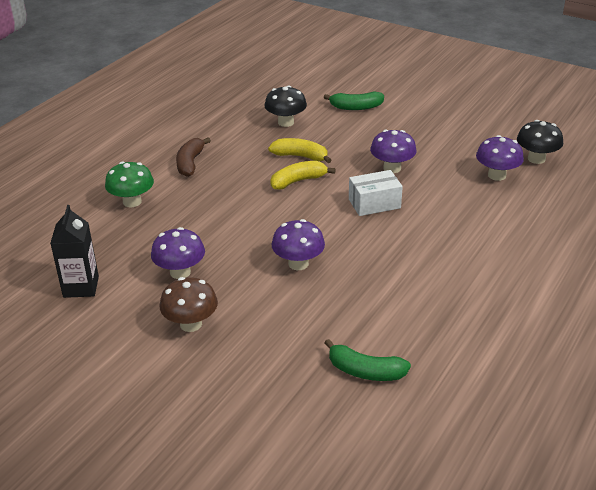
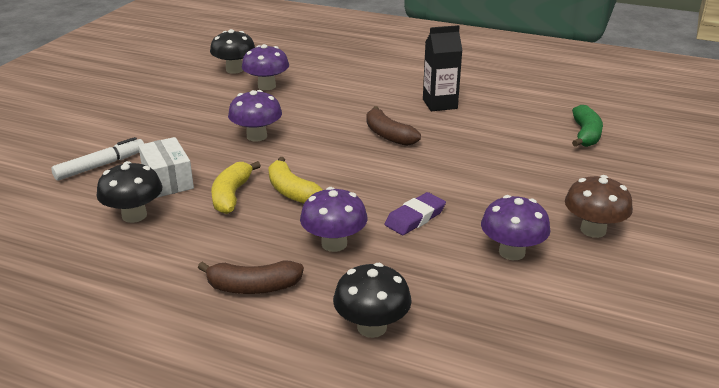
camera: 100 degrees left, 5 degrees down
(81, 287) = (587, 331): black carton -> black carton (440, 104)
(132, 202) = (372, 327): green mushroom -> black mushroom
(243, 233) = (415, 218): none -> purple eraser
(298, 263) = (456, 177): purple mushroom -> purple mushroom (334, 244)
(356, 107) = (101, 166): green banana -> white marker
(374, 203) = (331, 143): white box -> white box (168, 180)
(384, 236) = (388, 135): none -> brown banana

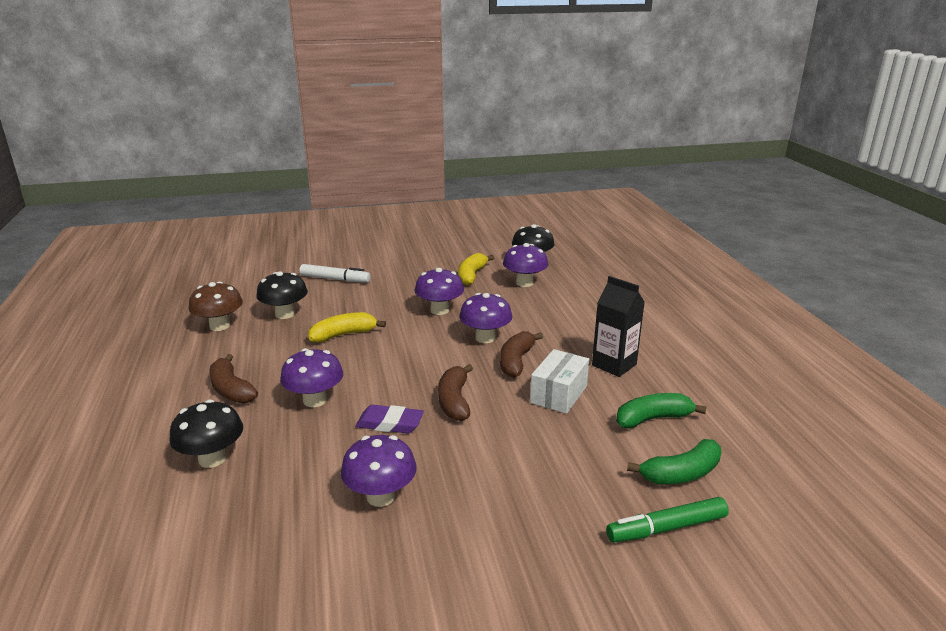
camera: 55 degrees right, 5 degrees down
(168, 180) = (340, 306): white box -> white box (559, 394)
(292, 191) = (373, 355): yellow banana -> yellow banana (472, 275)
(335, 134) = (485, 338): none -> purple mushroom
(415, 179) = (454, 401): none -> brown banana
(520, 119) = (653, 419): none -> green banana
(593, 230) = (472, 539): brown mushroom -> brown mushroom (220, 326)
(632, 161) = (666, 528): none -> green marker

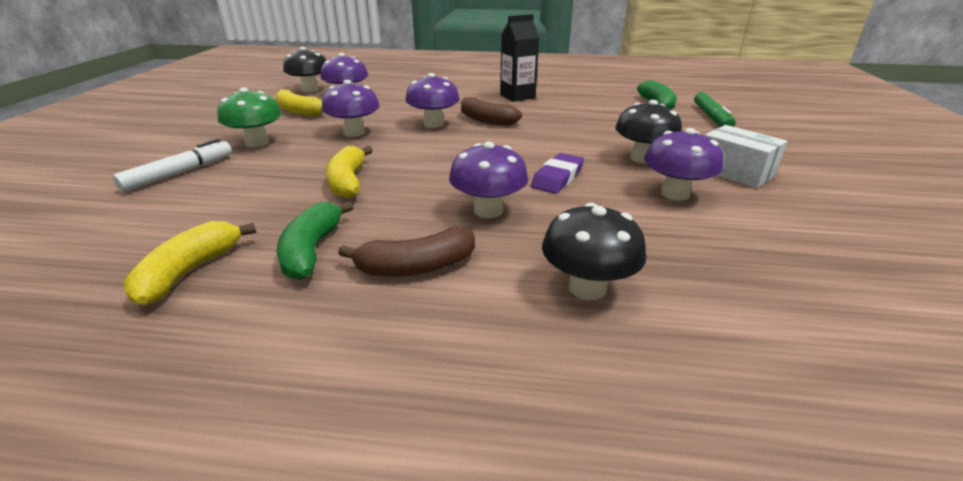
camera: 70 degrees left, 5 degrees up
(220, 326) = (190, 272): brown mushroom -> yellow banana
(285, 314) = (233, 214): black mushroom -> black mushroom (642, 158)
(396, 283) = (257, 143): none -> green mushroom
(454, 401) = (534, 148): brown banana -> none
(559, 394) = (547, 116): white box -> white box (735, 172)
(653, 419) = (594, 100): green banana -> green banana (312, 250)

